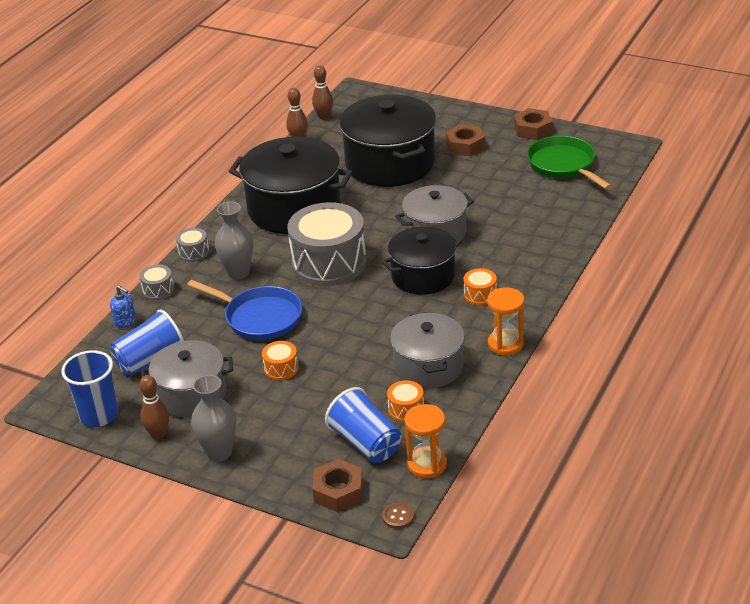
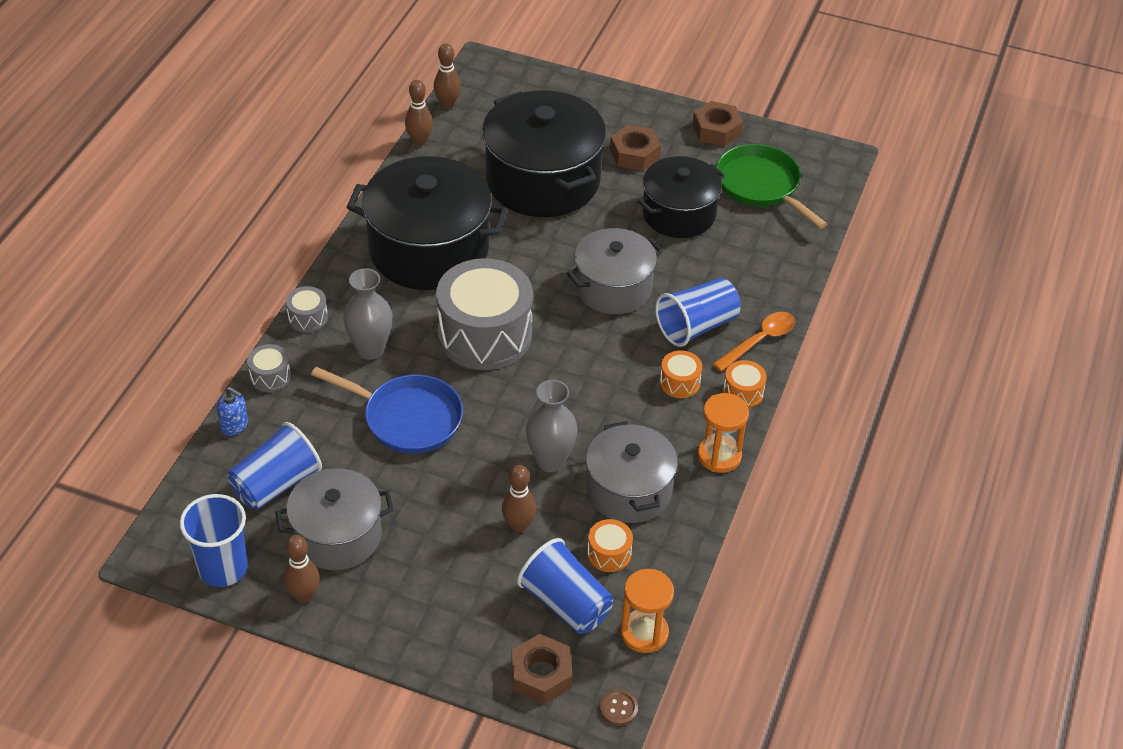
camera: 10 degrees left, 10 degrees up
(219, 452) = (385, 621): grey vase -> grey vase (550, 461)
(281, 368) = (445, 495): orange drum -> orange drum (743, 392)
(336, 389) = (518, 526): none -> brown bowling pin
(423, 276) = (605, 354): black pot -> black pot (679, 214)
(499, 257) = (697, 326): none -> blue cup
(549, 267) = (759, 341): none -> orange spoon

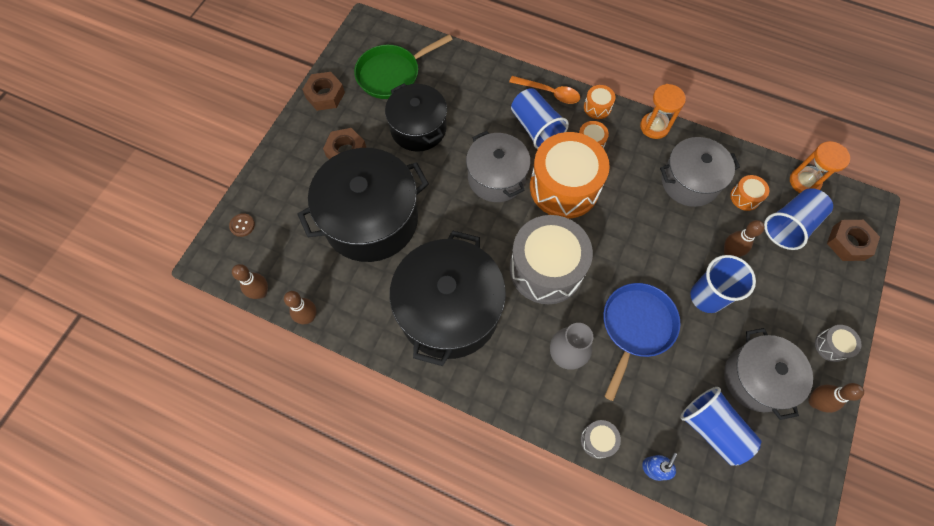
camera: 85 degrees left, 20 degrees up
(223, 568) = (800, 467): blue cup -> blue cup (707, 297)
(308, 318) = (528, 410): grey drum -> grey drum (831, 346)
(550, 461) = (669, 229): grey vase -> none
(605, 354) = (564, 187): none -> orange drum
(618, 708) = (863, 200): brown button -> brown button (242, 225)
(759, 341) = (549, 93): orange spoon -> orange spoon turned 150 degrees clockwise

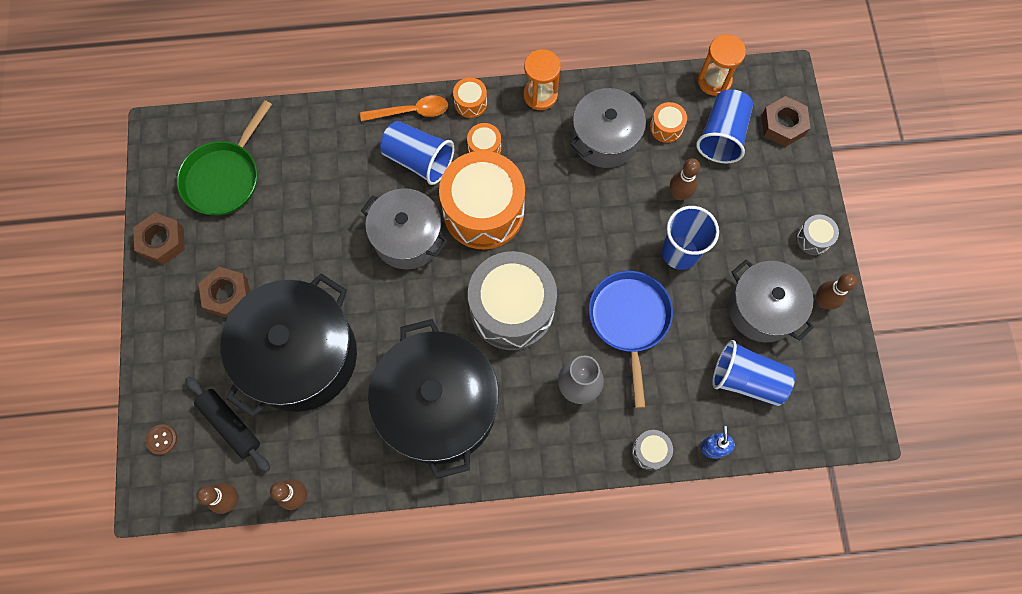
camera: 30 degrees left, 5 degrees up
(293, 241) = (230, 425): none -> black rolling pin
(418, 128) = (292, 226): black pot -> none

